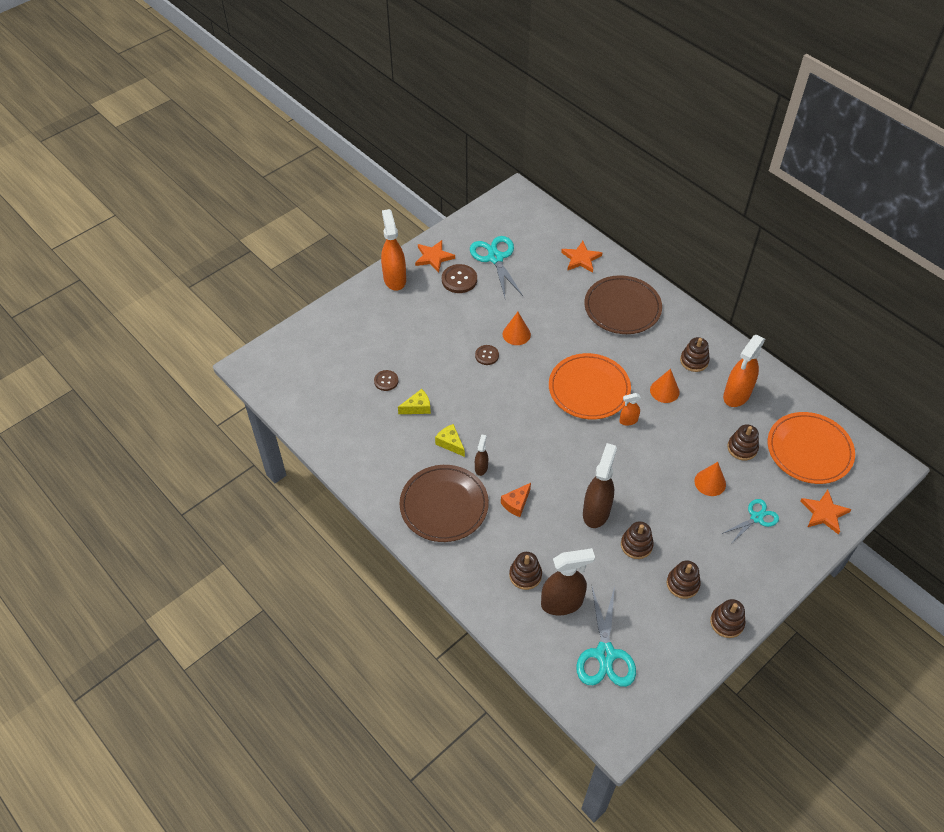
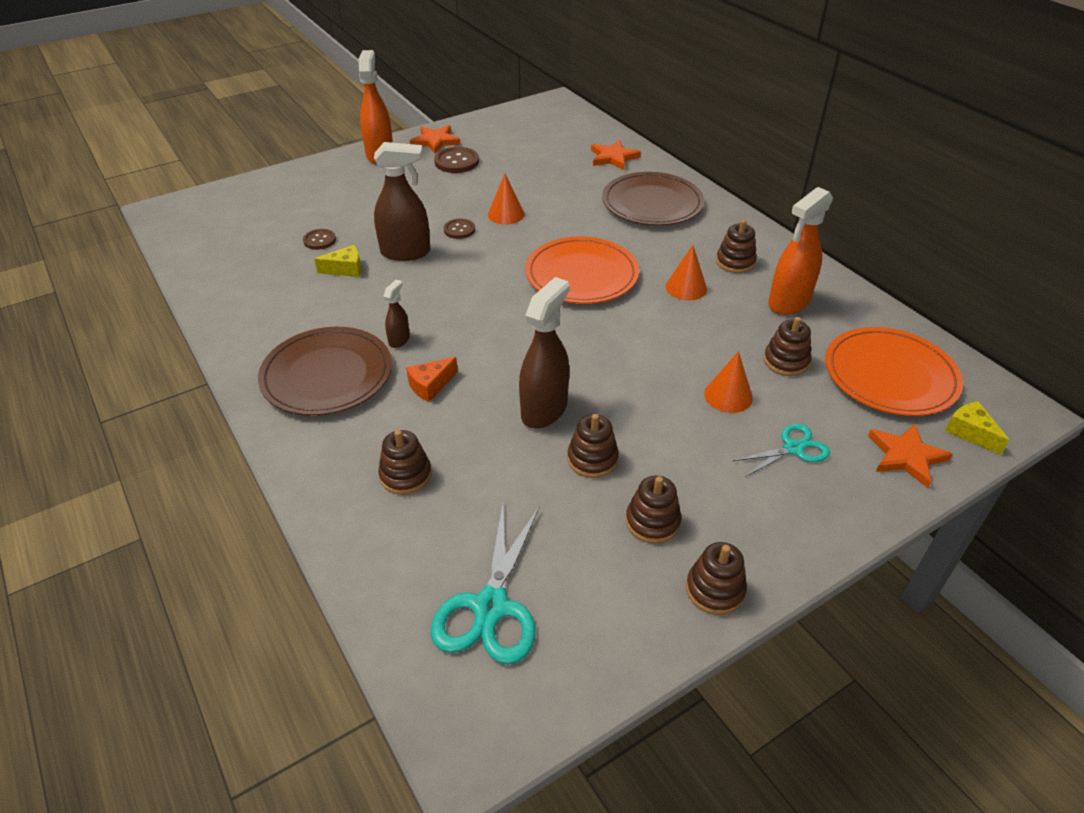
camera: 10 degrees right, 10 degrees down
(450, 443) = (370, 309): yellow cheese -> yellow cheese (970, 432)
(495, 258) = (508, 148): turquoise scissors -> none
(562, 603) = (448, 521): brown spray bottle -> brown spray bottle (406, 252)
(628, 421) = (625, 313): orange spray bottle -> none

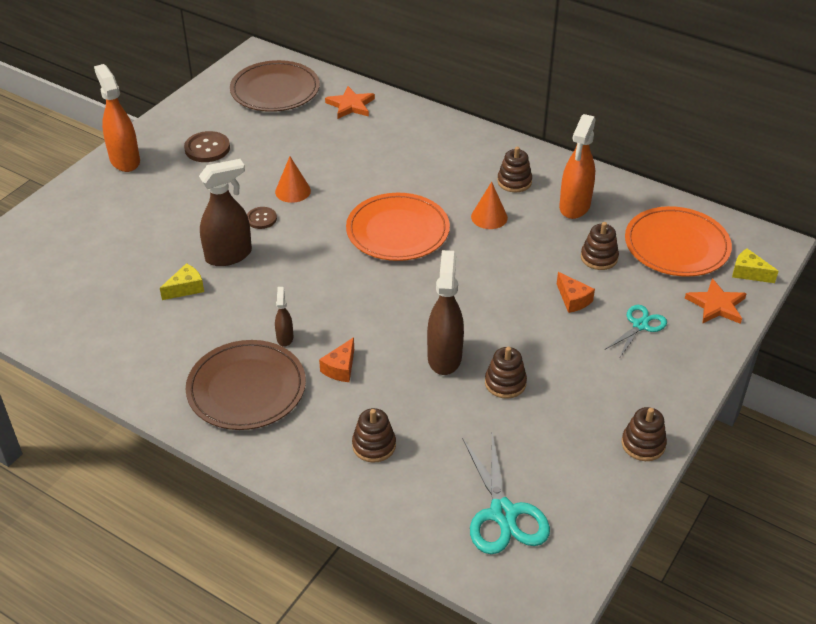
camera: 25 degrees left, 0 degrees up
(319, 240) = (137, 267): brown button -> none
(435, 141) = (169, 131): orange star -> none
(652, 203) = (414, 144): brown plate -> brown plate (275, 90)
(652, 522) = (575, 413): brown stacking toy -> none
(728, 396) = (573, 299): orange cone -> orange cheese

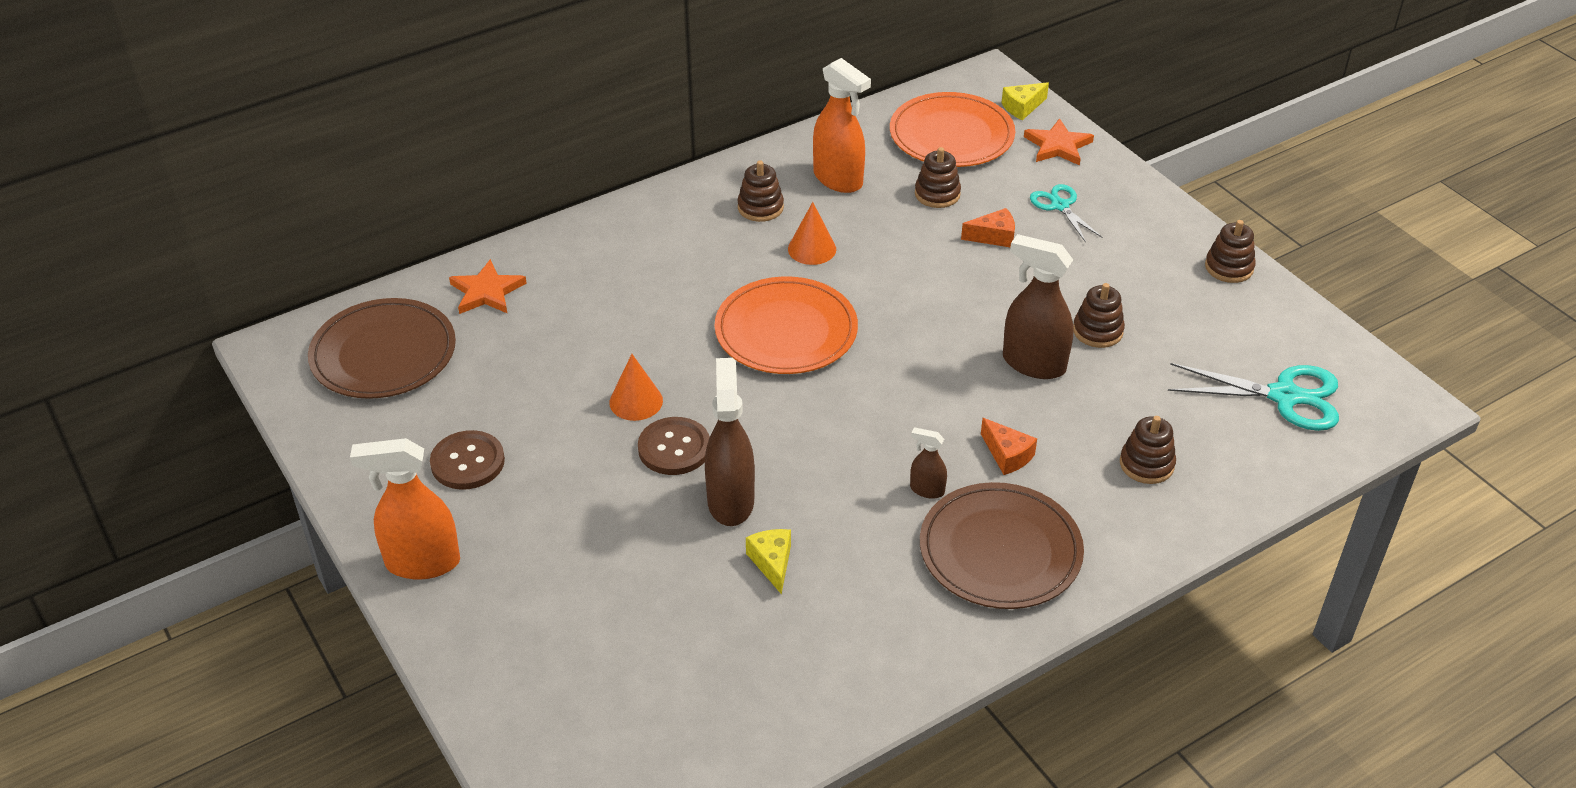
camera: 65 degrees left, 0 degrees up
(261, 219) = (674, 448): brown button -> brown button, size x1.59

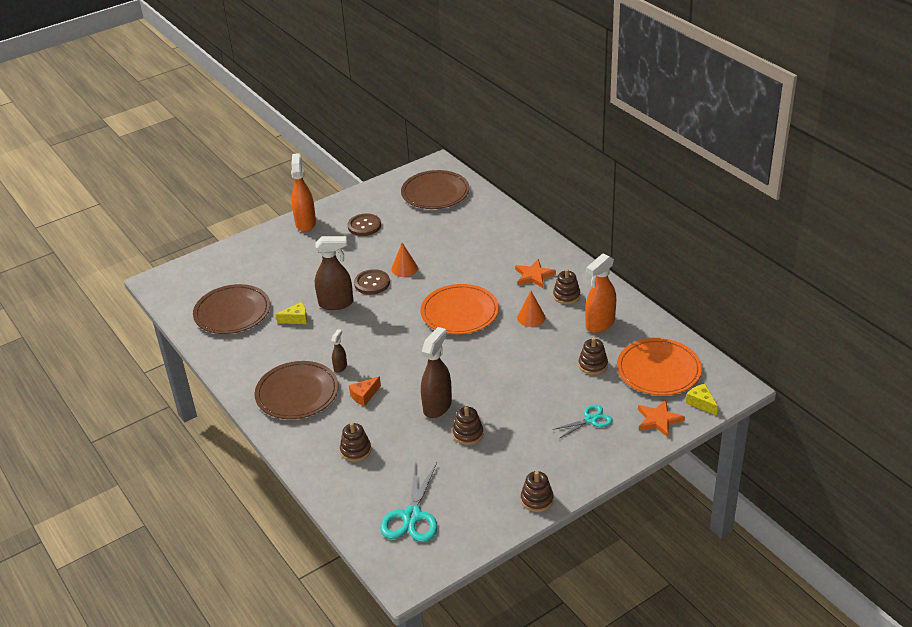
camera: 90 degrees right, 5 degrees down
(486, 292) = (482, 214): orange star -> orange star (534, 276)
(733, 677) = (232, 312): none -> brown plate
(994, 236) = (553, 390): orange cheese -> none

